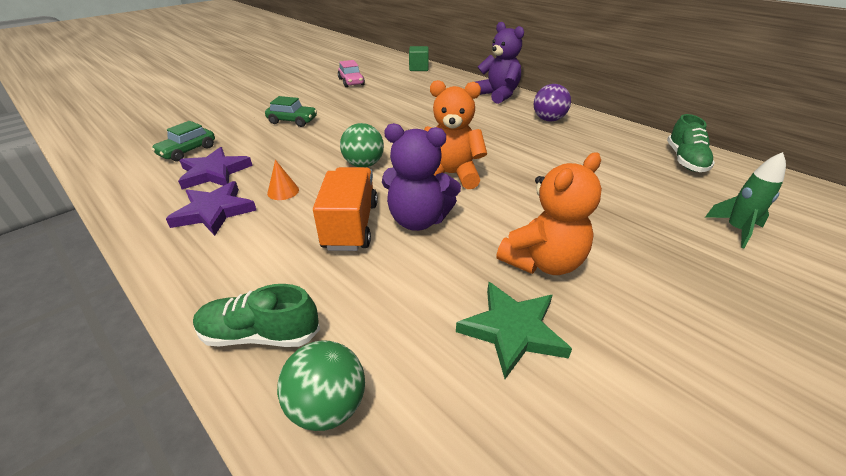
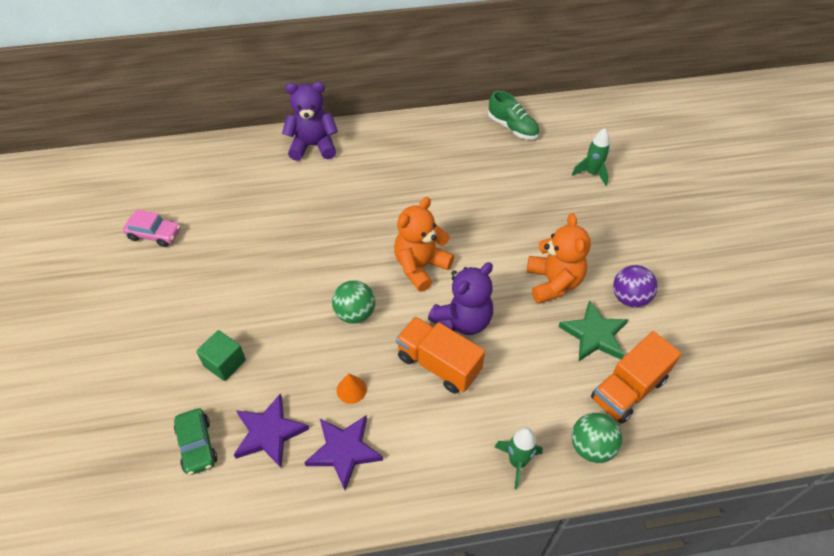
camera: 55 degrees left, 15 degrees up
(260, 334) = (517, 462): green shoe -> green rocket
(292, 121) = (210, 329): green car -> none
(419, 68) = (180, 159): green cube -> green cube (225, 363)
(462, 411) = (628, 389): none -> orange truck
(548, 120) = (391, 149): purple ball -> purple ball (629, 298)

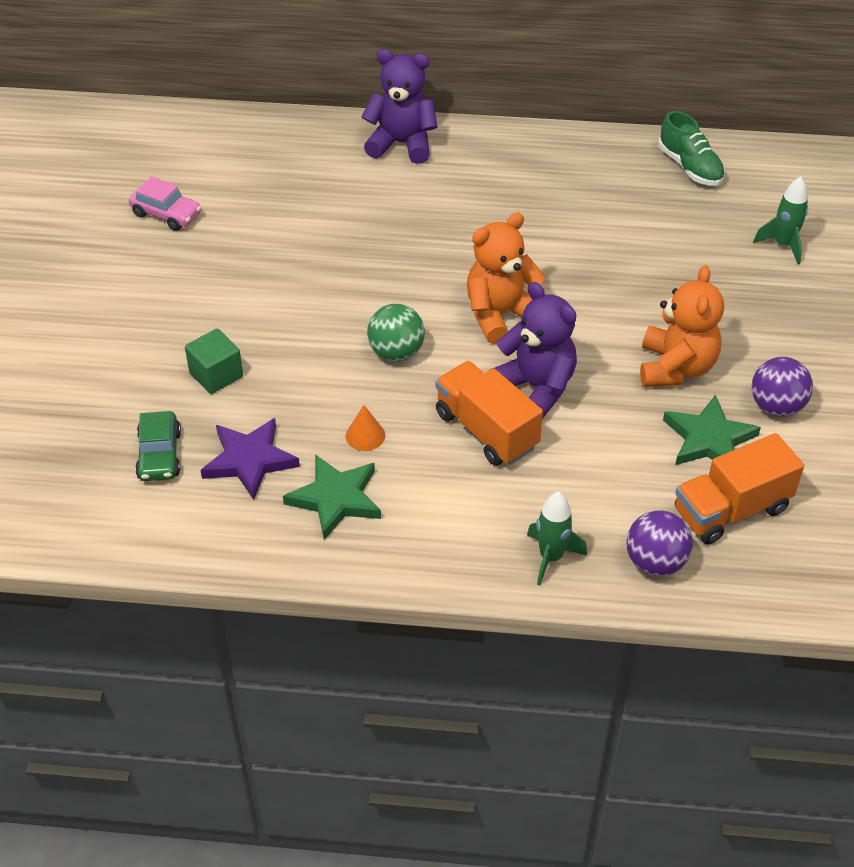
camera: 15 degrees right, 5 degrees down
(344, 451) = (335, 499): purple star -> green star
(463, 320) = (536, 387): purple teddy bear -> purple teddy bear turned 105 degrees counterclockwise
(591, 447) = (655, 562): green ball -> purple ball

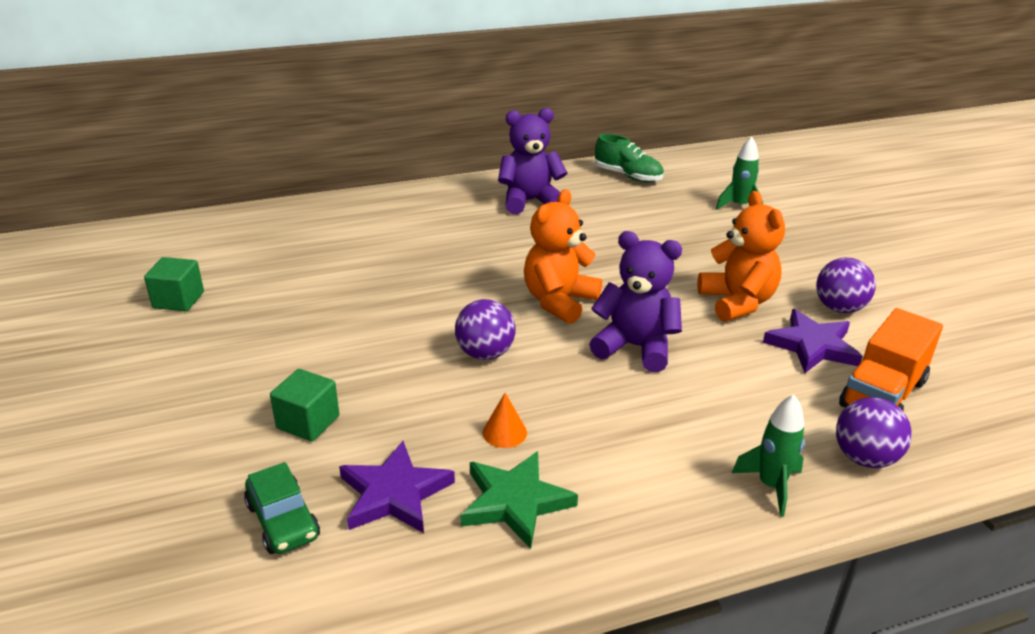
camera: 25 degrees left, 15 degrees down
(166, 214) = (178, 300): pink car -> green cube
(396, 352) = (485, 354): green ball -> purple ball
(402, 144) = (382, 206): purple teddy bear -> purple teddy bear (529, 201)
(486, 430) = (618, 394): orange truck -> none
(708, 439) = (812, 346): green star -> purple star

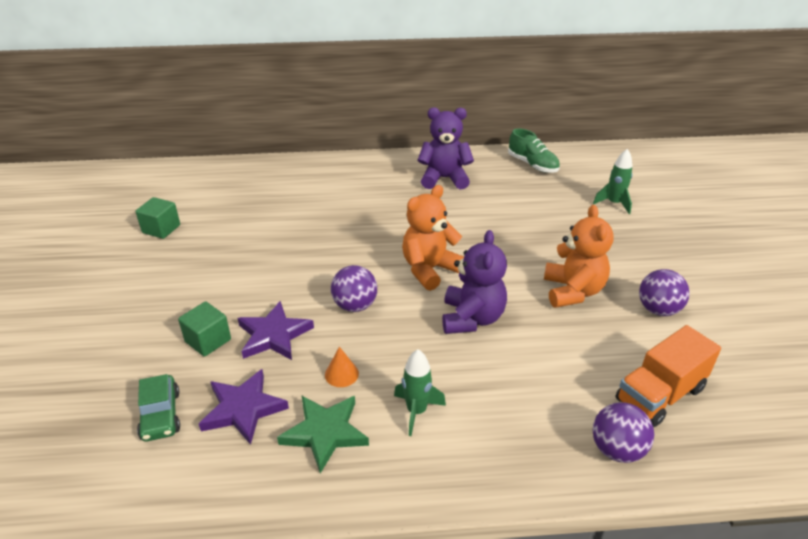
camera: 15 degrees right, 5 degrees up
(635, 347) = (472, 318): purple teddy bear -> purple teddy bear turned 60 degrees clockwise
(771, 486) = (527, 459): green rocket -> green rocket (416, 411)
(812, 346) = (618, 341): purple star -> purple star (274, 335)

